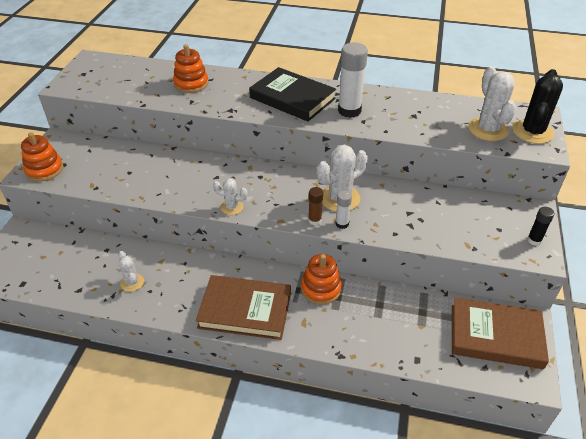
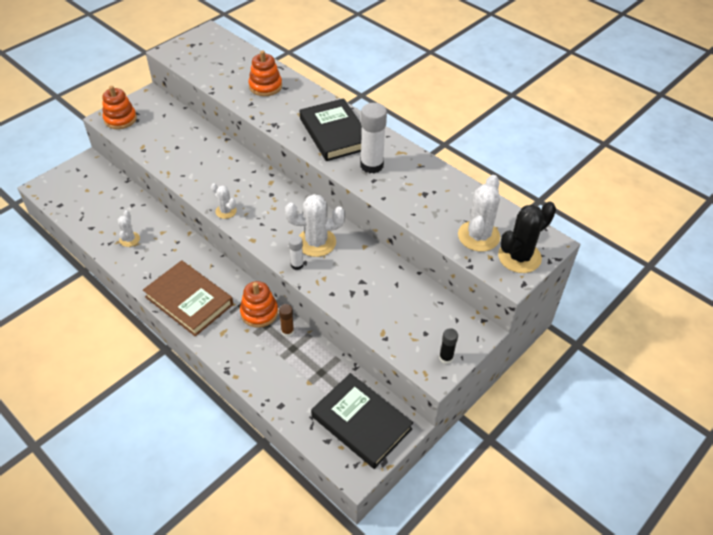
camera: 30 degrees right, 5 degrees up
(315, 220) = (278, 252): brown glue stick -> brown glue stick (287, 331)
(495, 336) = (361, 422): brown book -> black book

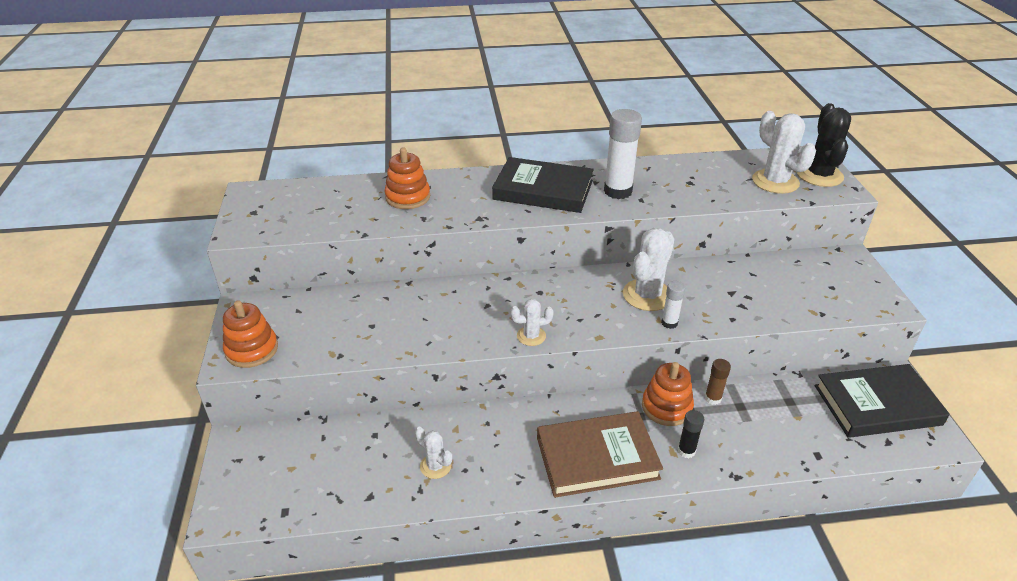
camera: 50 degrees left, 10 degrees down
(446, 358) = (872, 290): black glue stick -> black glue stick (686, 451)

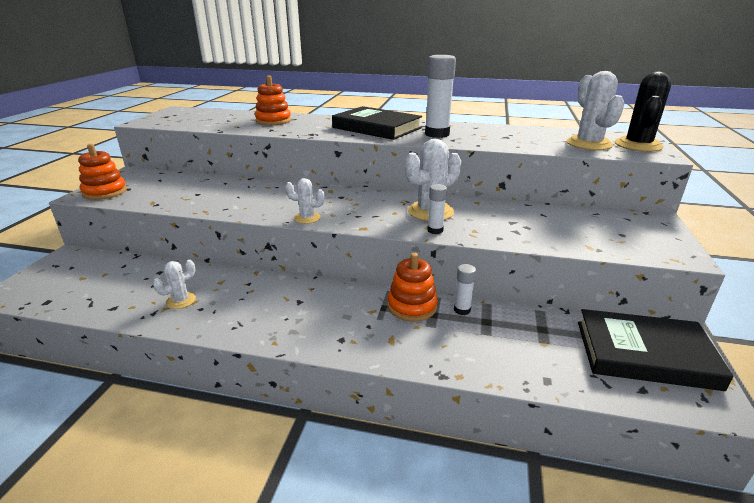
camera: 20 degrees right, 10 degrees down
(435, 466) = (181, 301): white cactus -> white cactus turned 75 degrees clockwise
(597, 458) = (316, 327): brown book -> none
(686, 451) = (405, 342): black glue stick -> none
(713, 398) = (462, 310): brown glue stick -> white glue stick

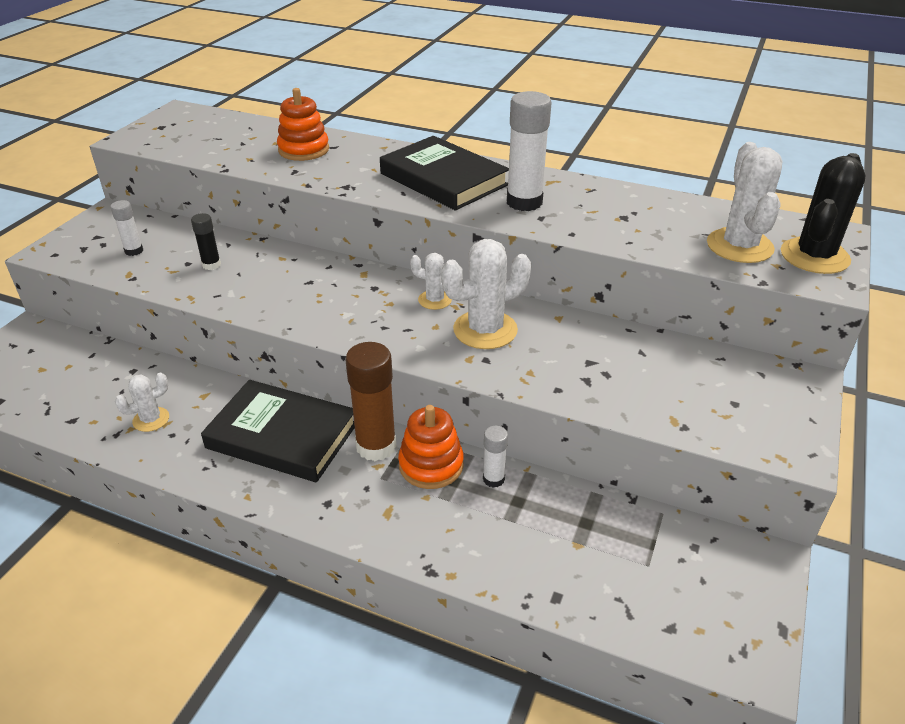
camera: 10 degrees right, 10 degrees up
(105, 192) = (73, 248): orange stacking toy -> none
(216, 193) = (211, 265): none -> black glue stick
(307, 218) = (316, 324): white cactus -> white cactus (435, 300)
(365, 299) = (376, 446): none -> brown glue stick
(435, 230) = (476, 366): white glue stick -> white glue stick (134, 251)
(645, 354) = (702, 579): black book -> black book (282, 436)

